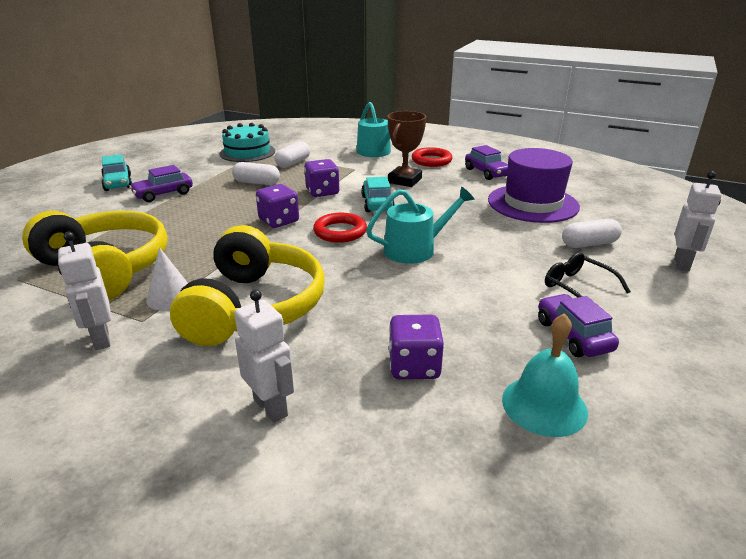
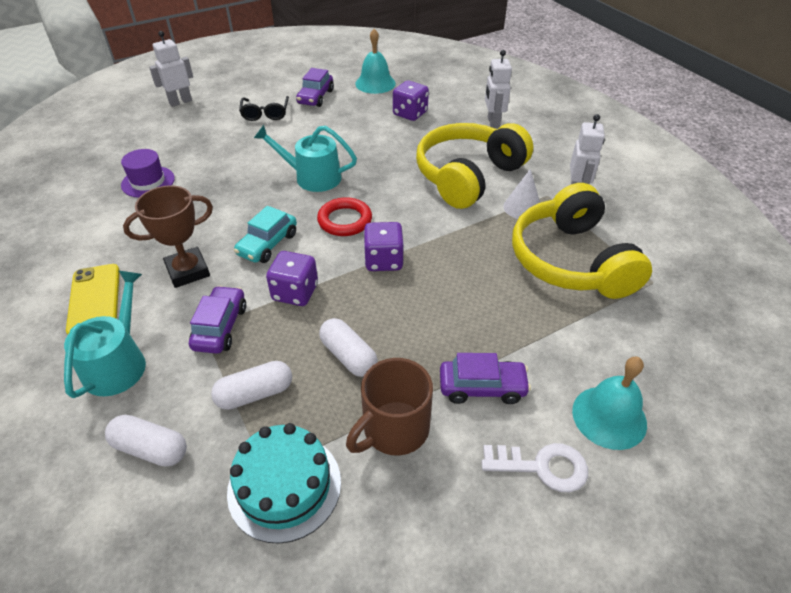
camera: 145 degrees left, 15 degrees up
(75, 205) = (609, 417): none -> turquoise bell
(118, 183) = (542, 467): turquoise car -> white key
(208, 172) = (394, 430): none -> brown mug
(431, 160) = (94, 299): red ring -> yellow phone
(486, 172) = (91, 243): purple car -> purple car (220, 327)
(533, 203) = (148, 182): purple hat -> purple hat, size x0.55
(589, 244) = (196, 133): white capsule -> white capsule (150, 449)

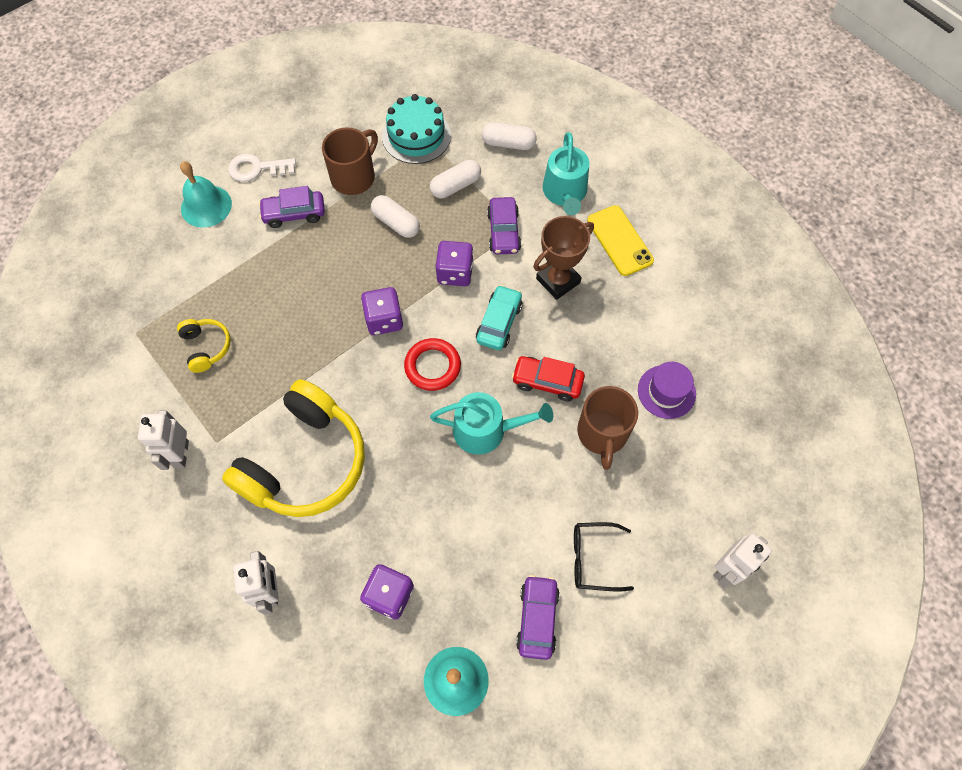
camera: 170 degrees right, 20 degrees up
(219, 165) = (602, 434): none -> brown mug
(245, 199) = (547, 382): none -> red car
(265, 113) = (593, 558): black glasses -> black glasses turned 75 degrees counterclockwise
(522, 207) = (246, 416): white cone -> none
(571, 261) = (206, 347): yellow headphones -> yellow headphones, size x0.44

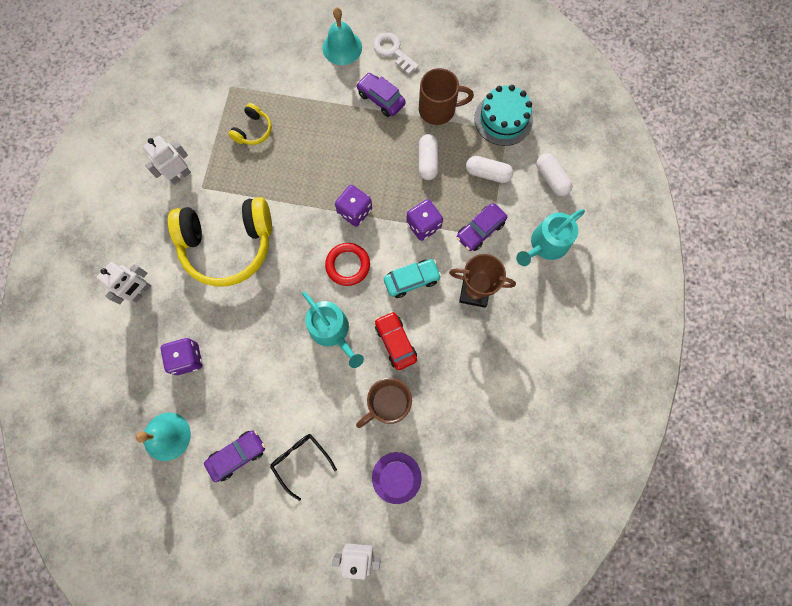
camera: 50 degrees right, 10 degrees up
(619, 240) = (541, 308): yellow phone -> none
(666, 392) = (452, 423): purple hat -> purple hat (396, 477)

